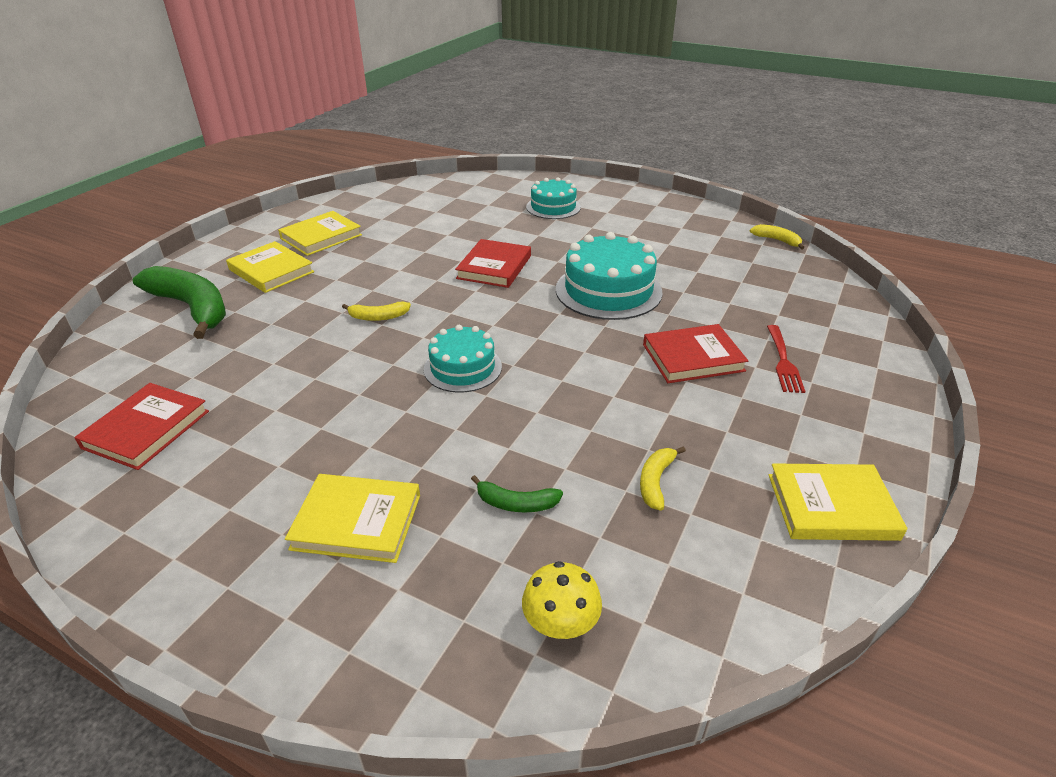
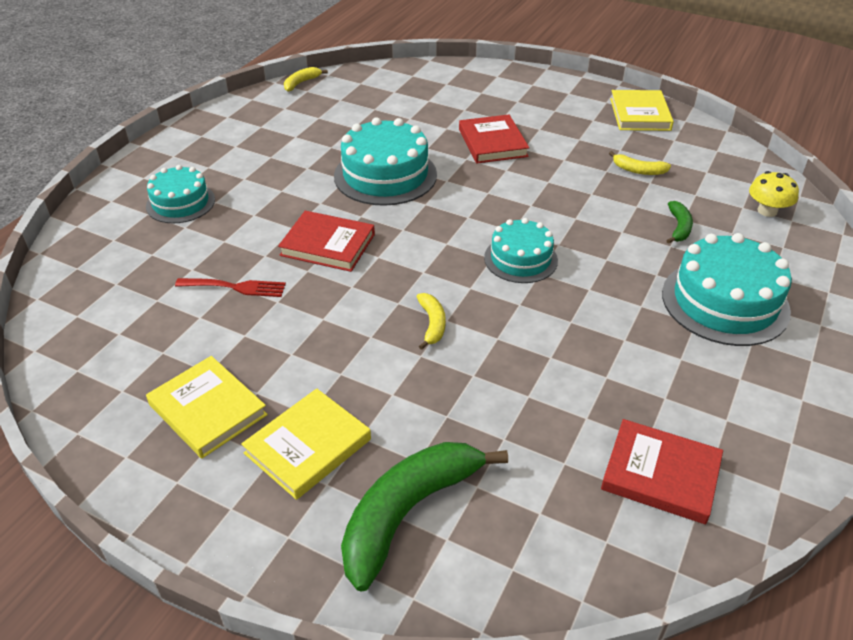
camera: 90 degrees left, 5 degrees up
(357, 522) = (725, 302): yellow book -> turquoise cake
(783, 361) = (494, 107): red fork -> red fork (236, 287)

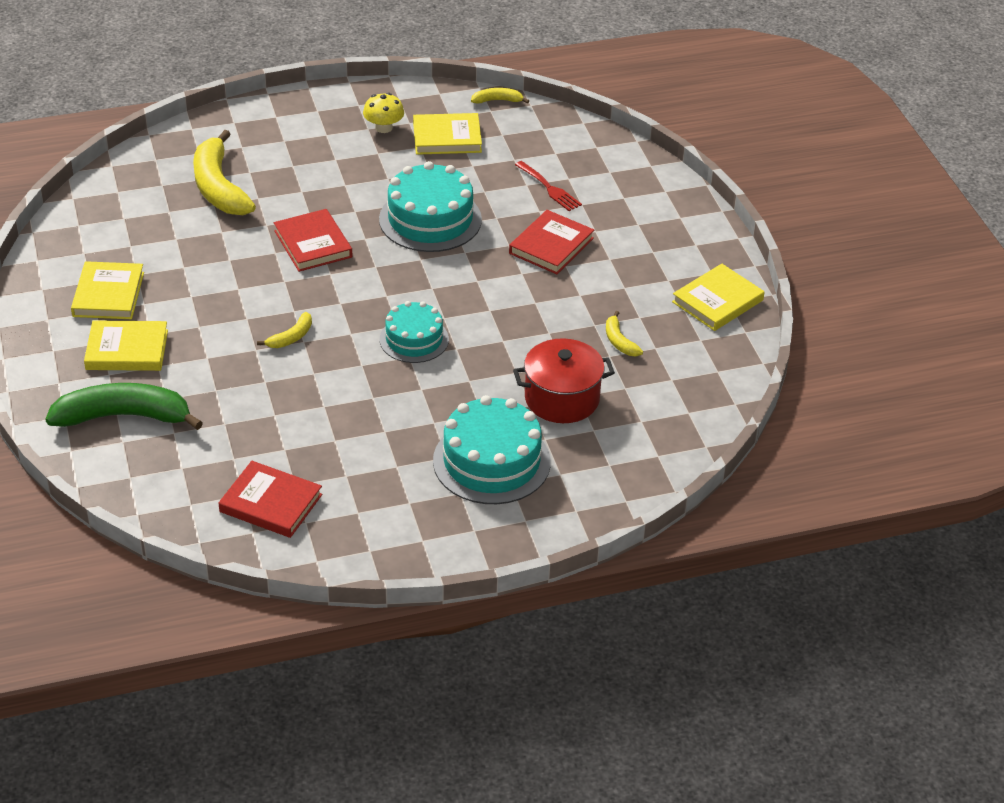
camera: 45 degrees right, 0 degrees up
(175, 253) = (219, 187): none -> yellow banana
(180, 203) = (271, 152): turquoise cake -> none
(236, 287) = (220, 234): red fork -> red fork (549, 188)
(305, 121) = (447, 138): none -> yellow book
(660, 474) = (271, 503): red book -> red book turned 45 degrees counterclockwise
(679, 227) = (562, 399): green banana -> red pot
(767, 211) = (654, 436): yellow mushroom -> yellow mushroom (384, 128)

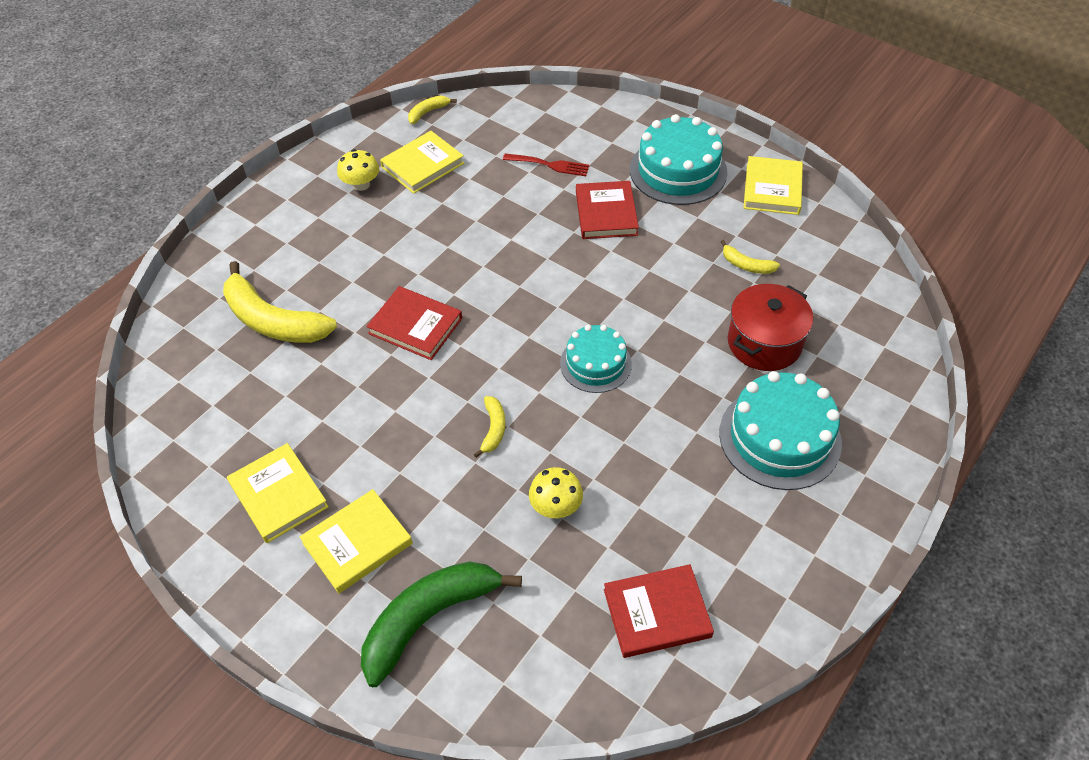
camera: 35 degrees left, 10 degrees up
(278, 406) = (556, 506): none -> yellow mushroom
(430, 219) = (488, 245): turquoise cake -> turquoise cake (678, 171)

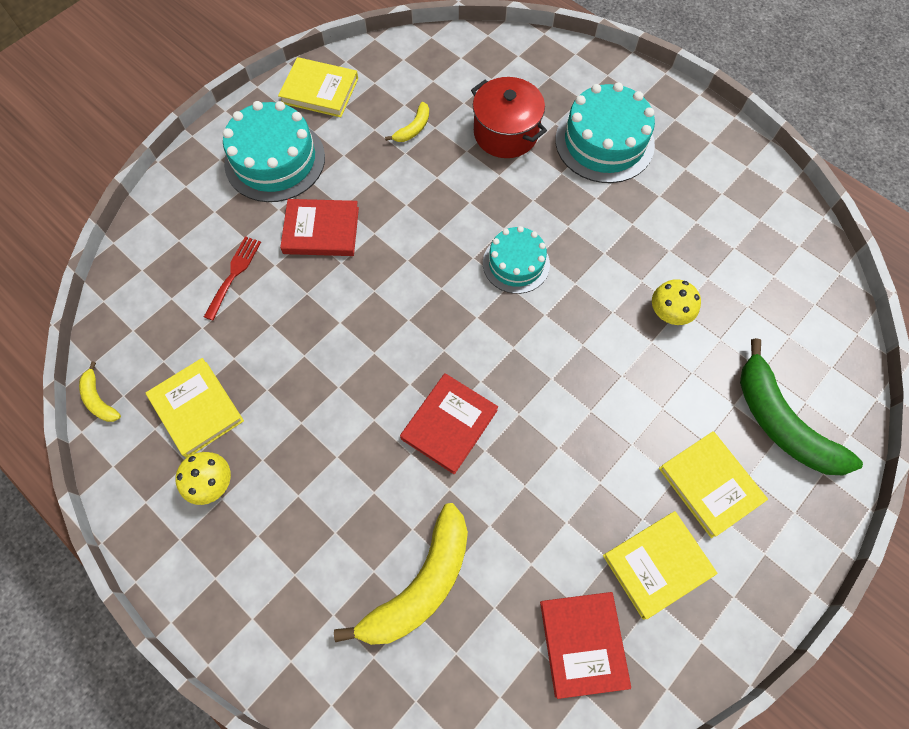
camera: 85 degrees left, 15 degrees up
(493, 429) = (586, 357): yellow banana -> none
(657, 613) = (764, 251): red book -> red book (583, 643)

